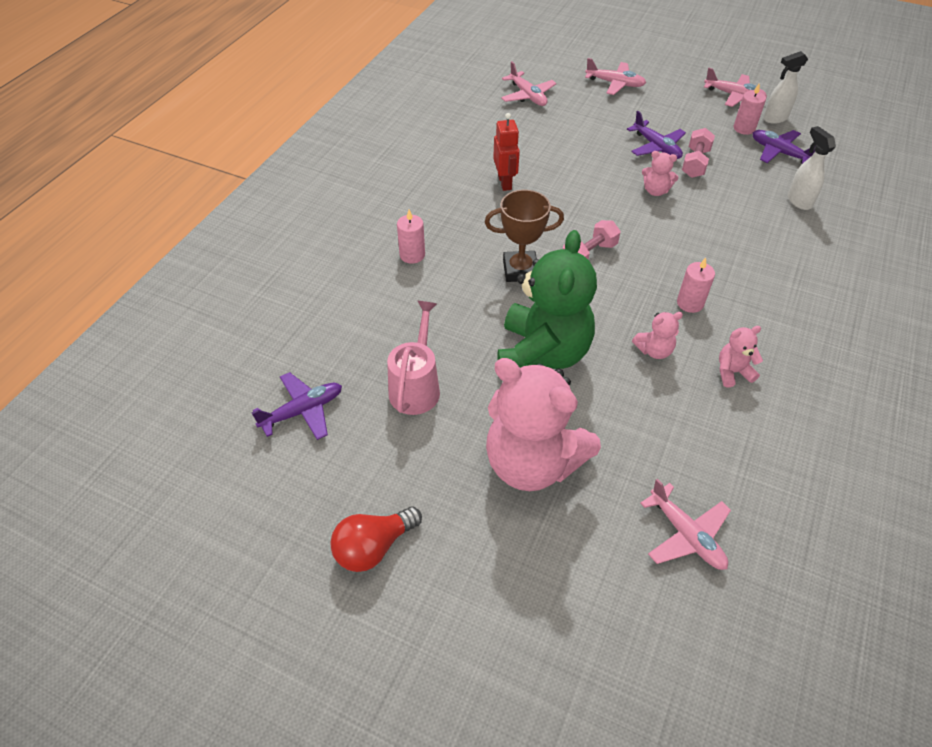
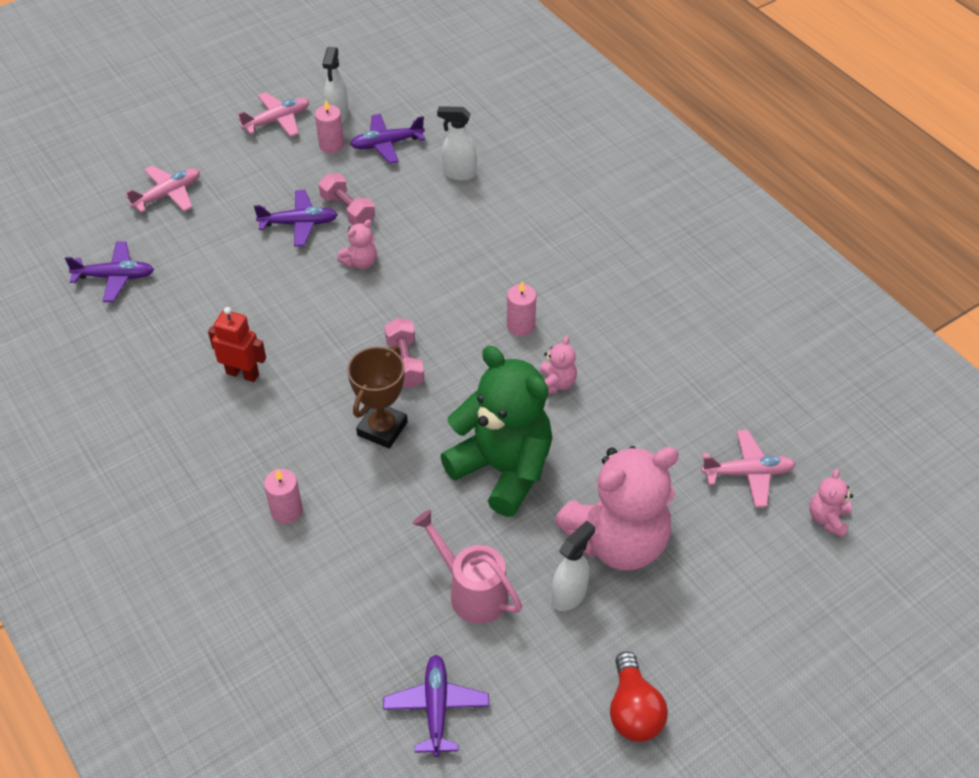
camera: 60 degrees left, 0 degrees up
(456, 451) = (569, 595): none -> white spray bottle
(528, 96) = (115, 277): pink plane -> purple plane
(732, 372) = (615, 345): pink teddy bear -> pink teddy bear (828, 519)

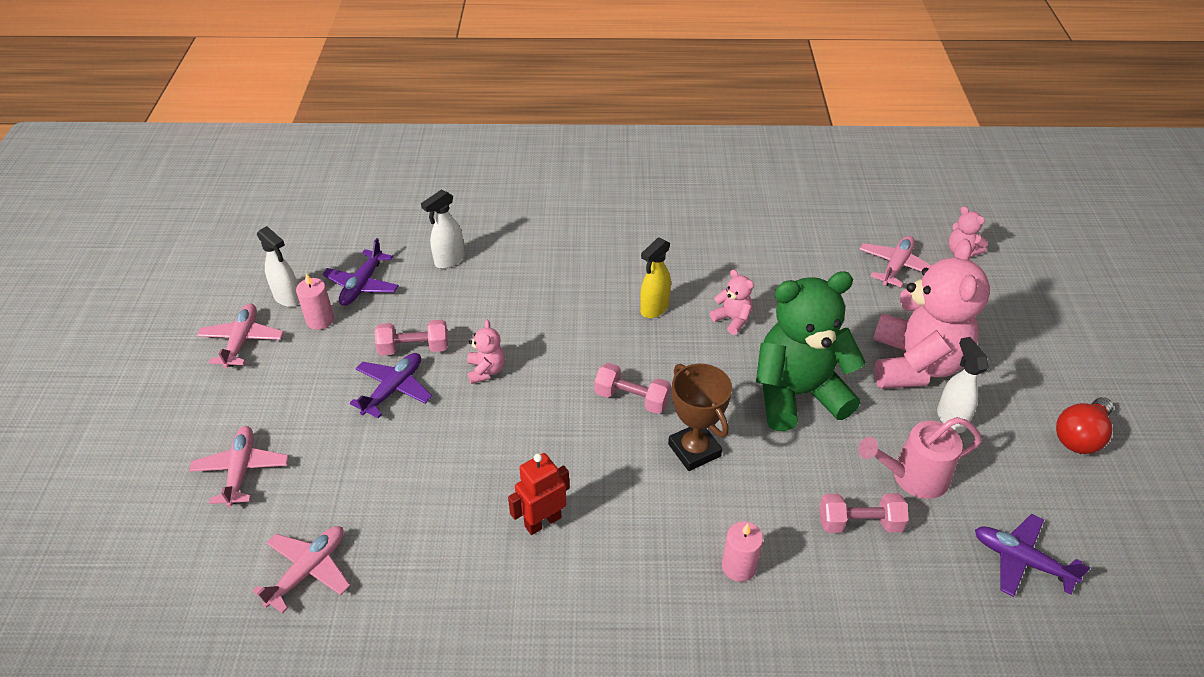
camera: 55 degrees left, 5 degrees down
(115, 277) = (308, 571): purple plane -> pink plane
(389, 573) = (859, 523): none -> pink dumbbell
(520, 325) = (654, 309): pink candle -> yellow spray bottle
(633, 711) = (1080, 436): red light bulb -> red light bulb turned 105 degrees clockwise

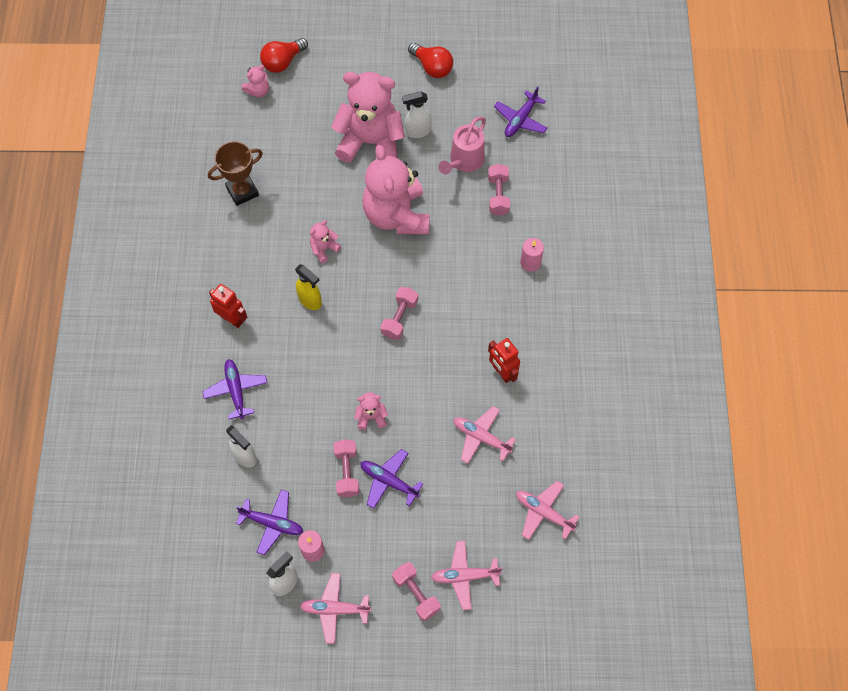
camera: 90 degrees left, 20 degrees up
(235, 418) = (416, 594): none -> pink dumbbell
(533, 250) = (236, 390): none -> purple plane
(626, 242) = (232, 319): none -> red robot
(694, 450) = (444, 281): brown trophy -> brown trophy (242, 191)
(797, 394) = (396, 215): green teddy bear -> pink teddy bear
(896, 266) = (272, 135): pink plane -> pink plane (481, 437)
(912, 477) = (464, 162): pink watering can -> pink watering can turned 45 degrees clockwise
(1018, 272) = (283, 62): none -> red light bulb

